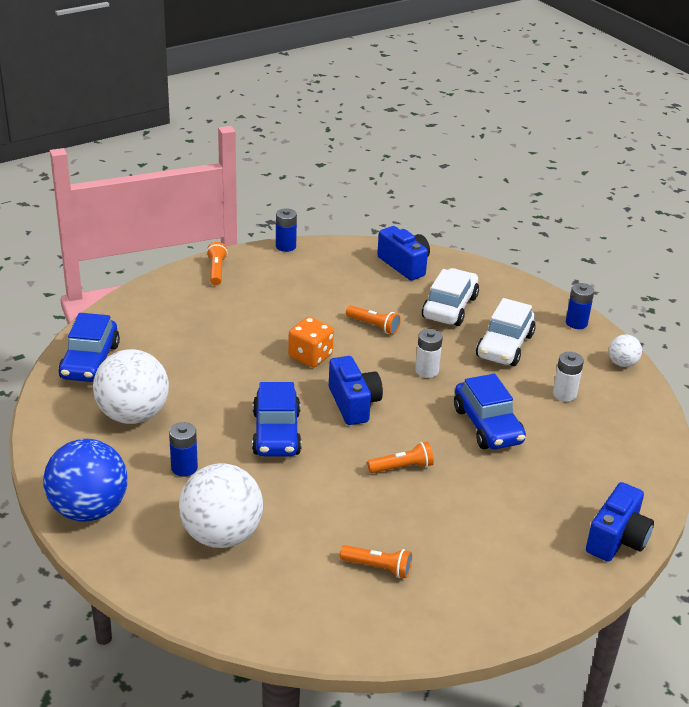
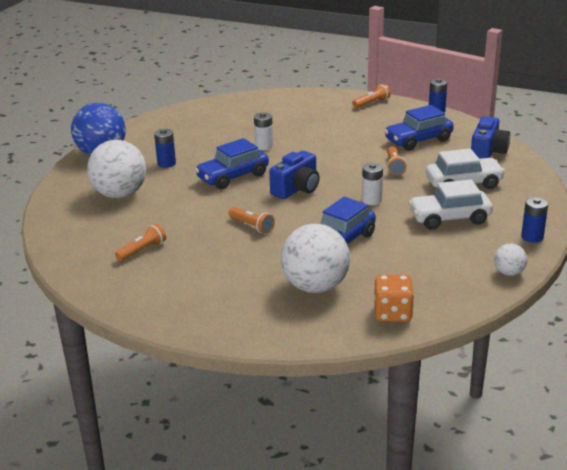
camera: 60 degrees right, 5 degrees down
(90, 362) = (227, 107): blue car -> blue car (418, 140)
(133, 415) = (195, 134): white ball -> white ball (315, 286)
(310, 356) = (327, 159): orange dice -> orange dice (392, 313)
(378, 567) = (142, 250): orange flashlight -> orange flashlight turned 120 degrees counterclockwise
(564, 394) = (425, 260): white battery -> white battery (264, 146)
(617, 539) = (275, 332): blue camera -> none

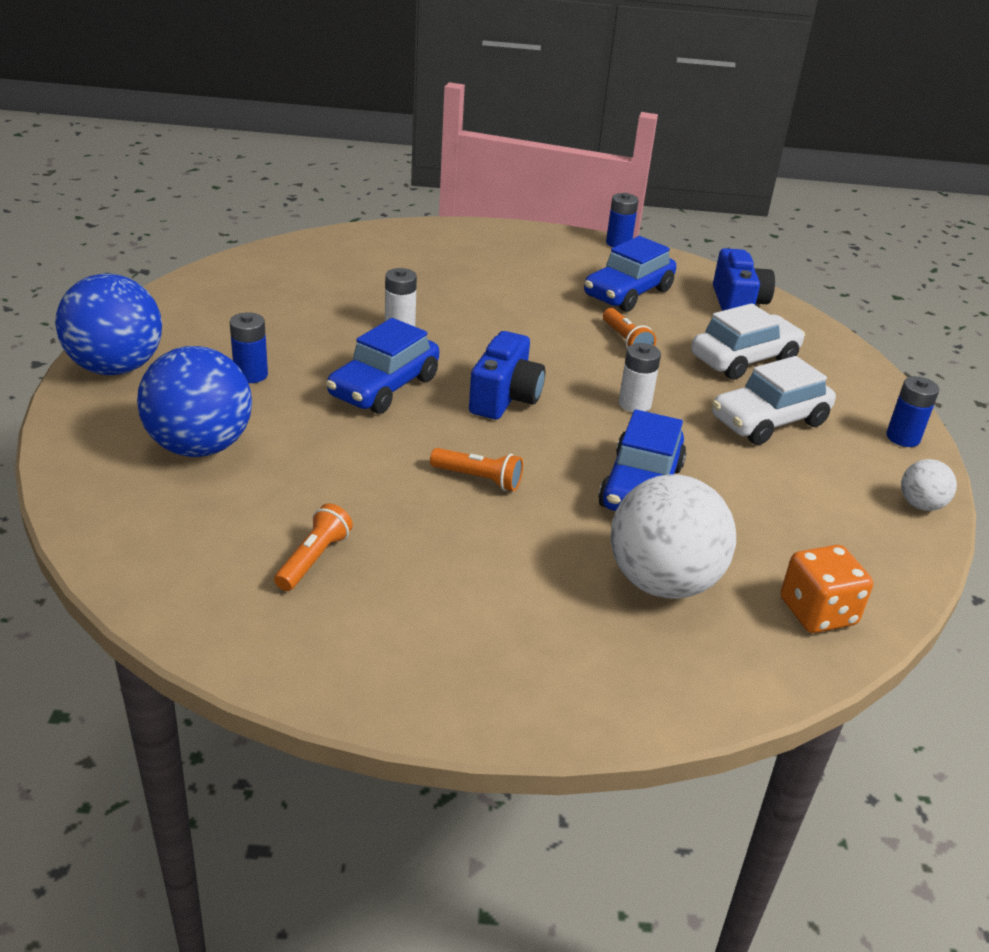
camera: 25 degrees left, 5 degrees up
(120, 194) = (200, 446): white ball -> blue ball
(372, 103) = (516, 237): orange flashlight -> none

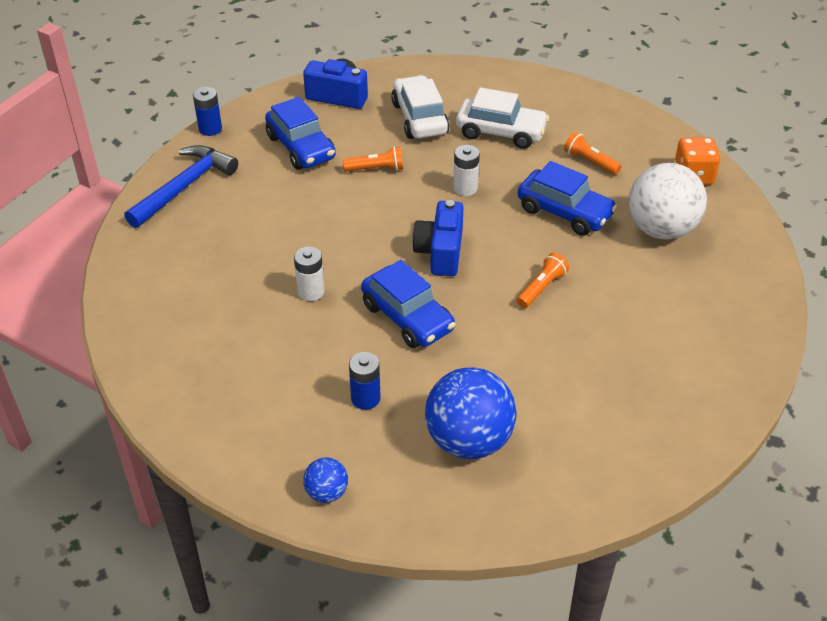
camera: 70 degrees left, 10 degrees up
(116, 367) = (327, 492): blue ball -> blue ball, size x0.48
(314, 559) = (619, 388): orange flashlight -> orange flashlight (590, 161)
(505, 398) = (440, 252): blue camera -> blue camera turned 120 degrees counterclockwise
(519, 243) = (184, 187): none -> blue hammer
(768, 421) = (501, 132): white car -> white car turned 60 degrees counterclockwise
(903, 438) = (532, 82): blue battery -> none
(920, 505) = (602, 101): white ball -> none

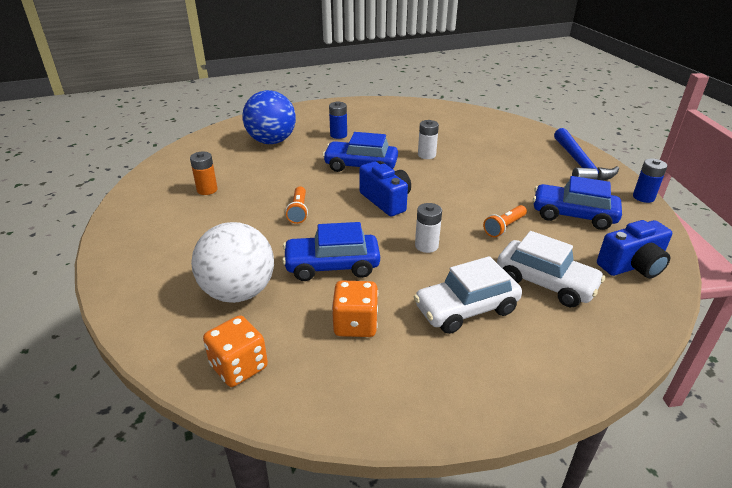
camera: 140 degrees right, 10 degrees down
(327, 492) = (316, 110): blue ball -> none
(590, 161) = (355, 324): orange flashlight -> orange dice
(620, 380) = (207, 190): none -> orange battery

